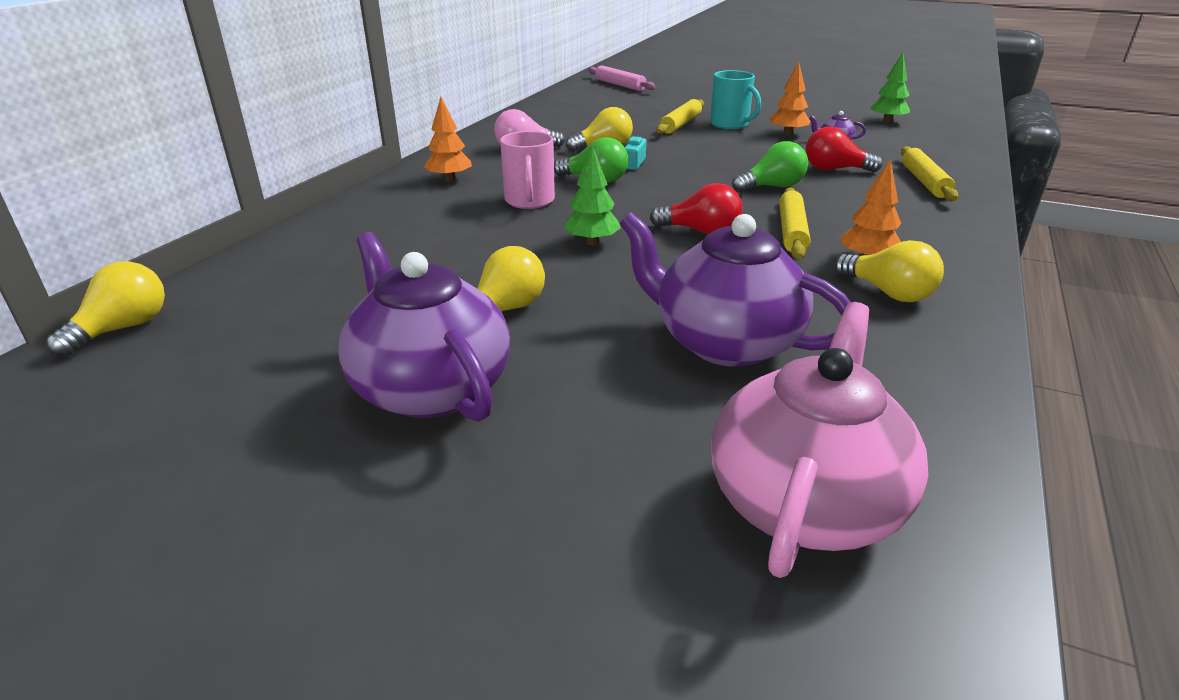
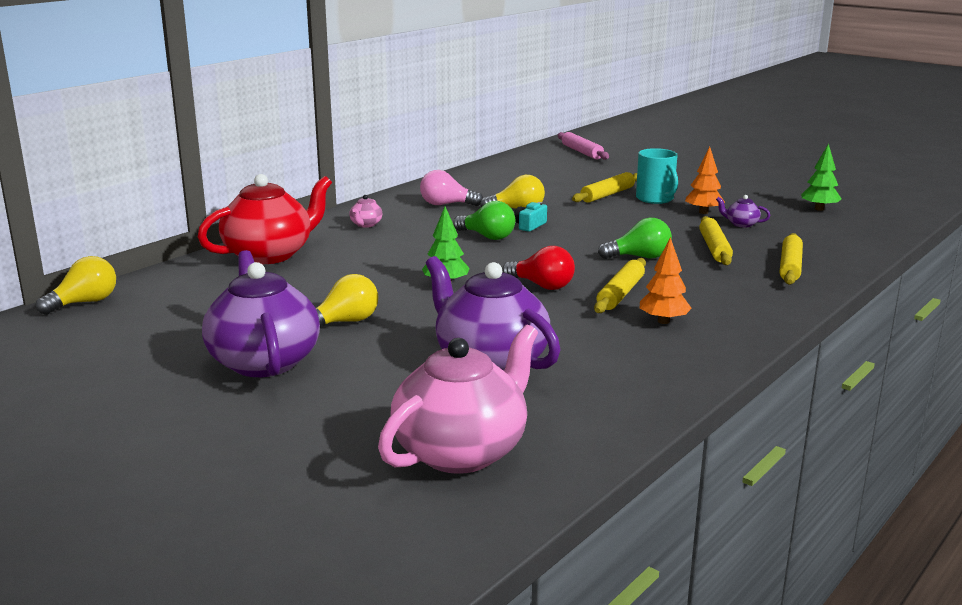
camera: 15 degrees right, 10 degrees down
(355, 228) = (270, 254): none -> red teapot
(450, 179) = (366, 225): orange tree -> pink teapot
(529, 201) = (419, 248): pink mug -> none
(834, 169) = (714, 248): red light bulb -> yellow rolling pin
(888, 293) = (654, 346): yellow light bulb -> none

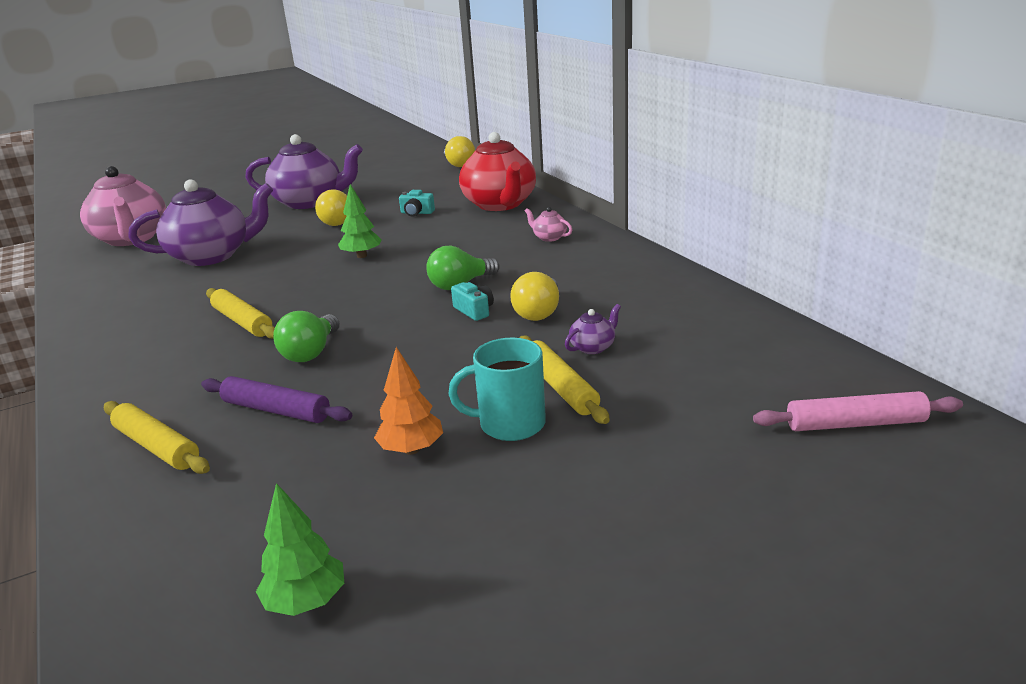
camera: 115 degrees right, 5 degrees up
(304, 287) = (416, 213): none -> turquoise camera
(446, 204) = (590, 277): pink light bulb -> none
(542, 286) = (307, 291): red light bulb -> none
(663, 321) = (165, 328): orange tree -> none
(714, 248) = (276, 410): yellow rolling pin -> purple rolling pin
(741, 224) = (330, 467): purple teapot -> purple teapot (593, 347)

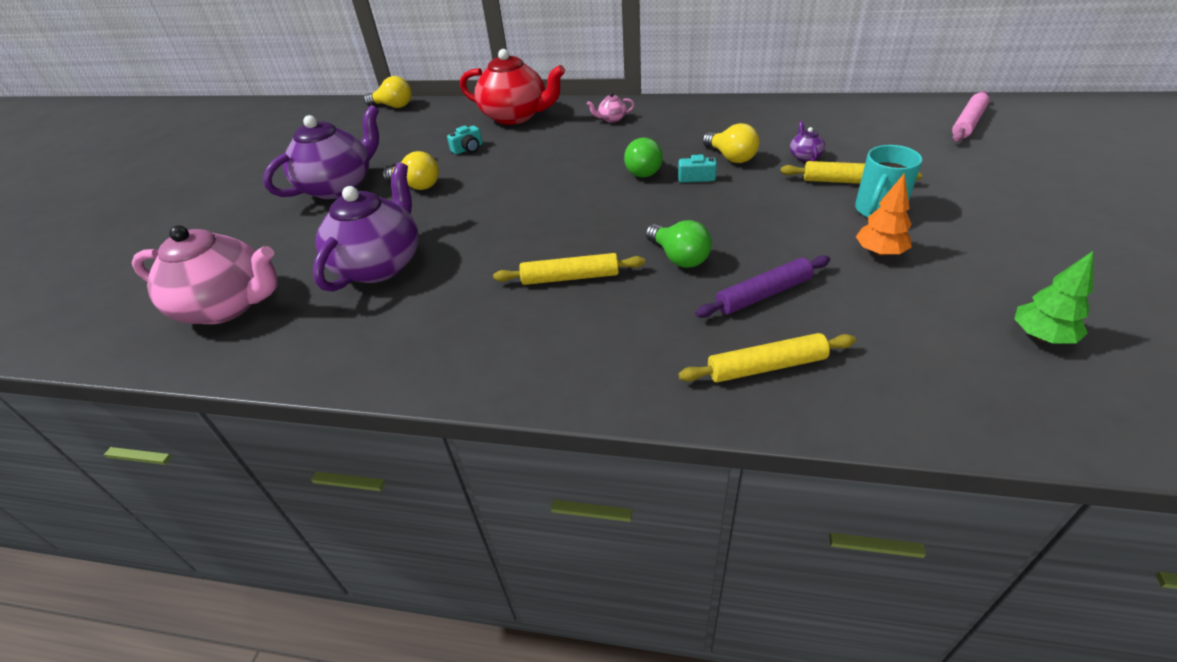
camera: 50 degrees left, 15 degrees up
(362, 256) = (518, 193): green tree -> none

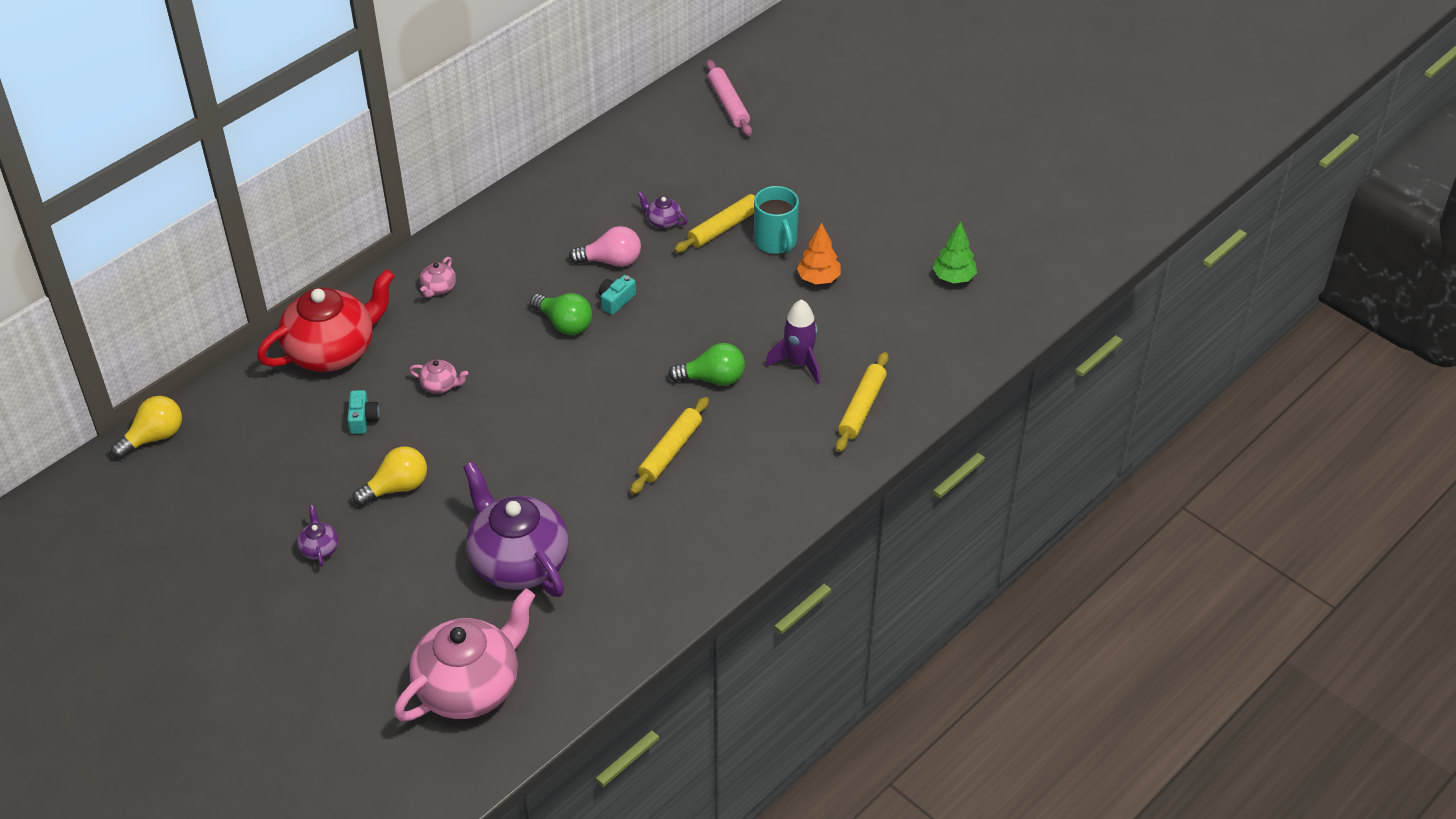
camera: 60 degrees left, 5 degrees up
(339, 186) = (319, 548): purple teapot -> purple teapot, size x0.40
(527, 157) = (440, 385): none -> pink teapot
(731, 157) = (611, 261): yellow light bulb -> pink light bulb
(763, 294) = (798, 363): purple rolling pin -> purple rocket

